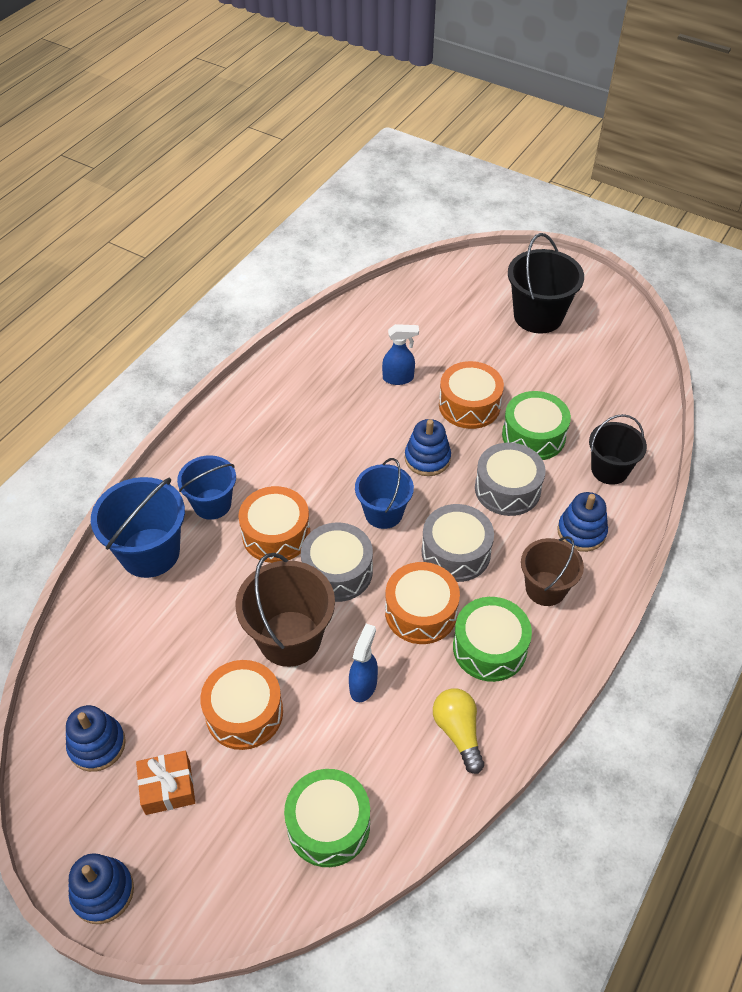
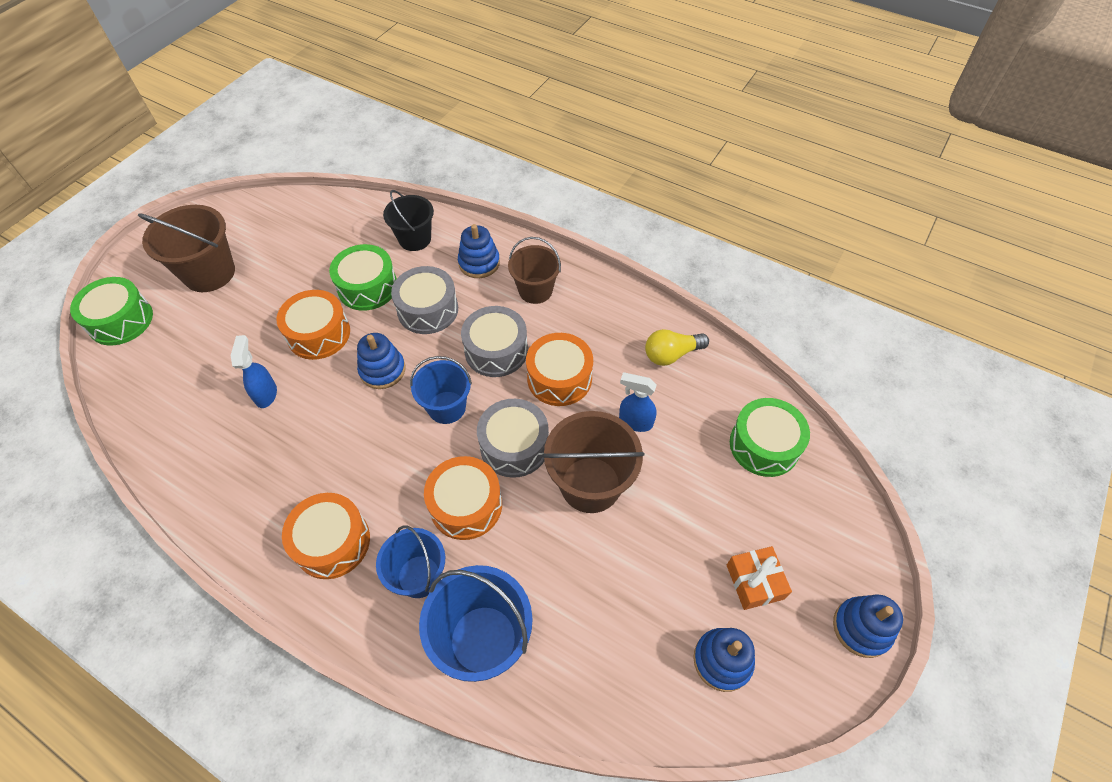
camera: 90 degrees left, 5 degrees up
(244, 713) = (672, 519): orange drum -> orange drum (332, 542)
(489, 648) = (593, 330): green drum -> green drum (121, 320)
(538, 316) = (209, 273): black bucket -> brown bucket

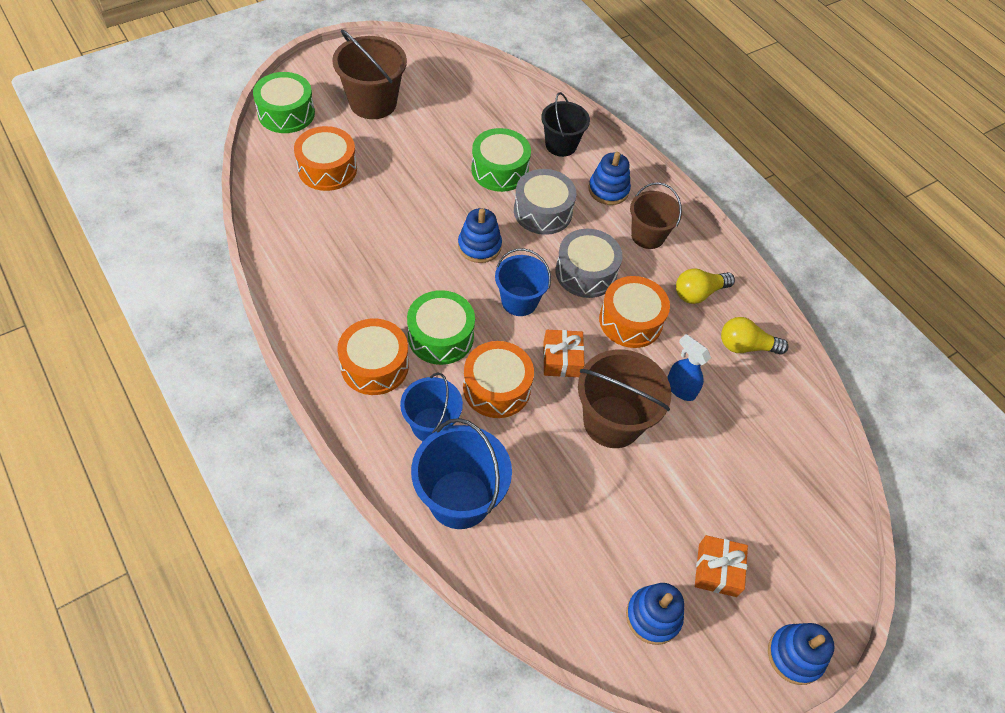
camera: 20 degrees right, 0 degrees up
(266, 394) = (375, 223): blue spray bottle -> none
(318, 334) = (440, 192): orange drum -> orange drum (327, 169)
(514, 446) = (562, 359): grey drum -> orange gift
(606, 324) = (698, 293): none -> yellow light bulb
(764, 445) = (790, 463): green drum -> green drum (441, 336)

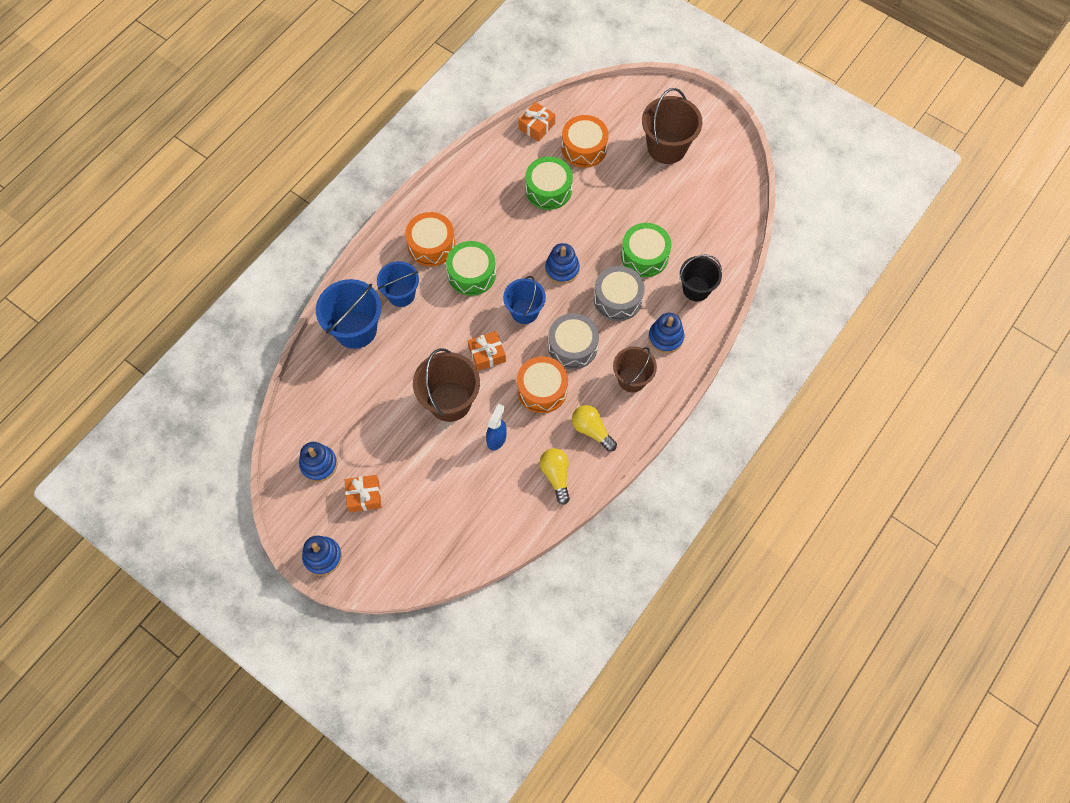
camera: 75 degrees right, 10 degrees up
(267, 199) = (536, 126): none -> orange gift
(286, 113) = (623, 100): green drum -> green drum (548, 189)
(496, 388) = (446, 322): orange drum -> none

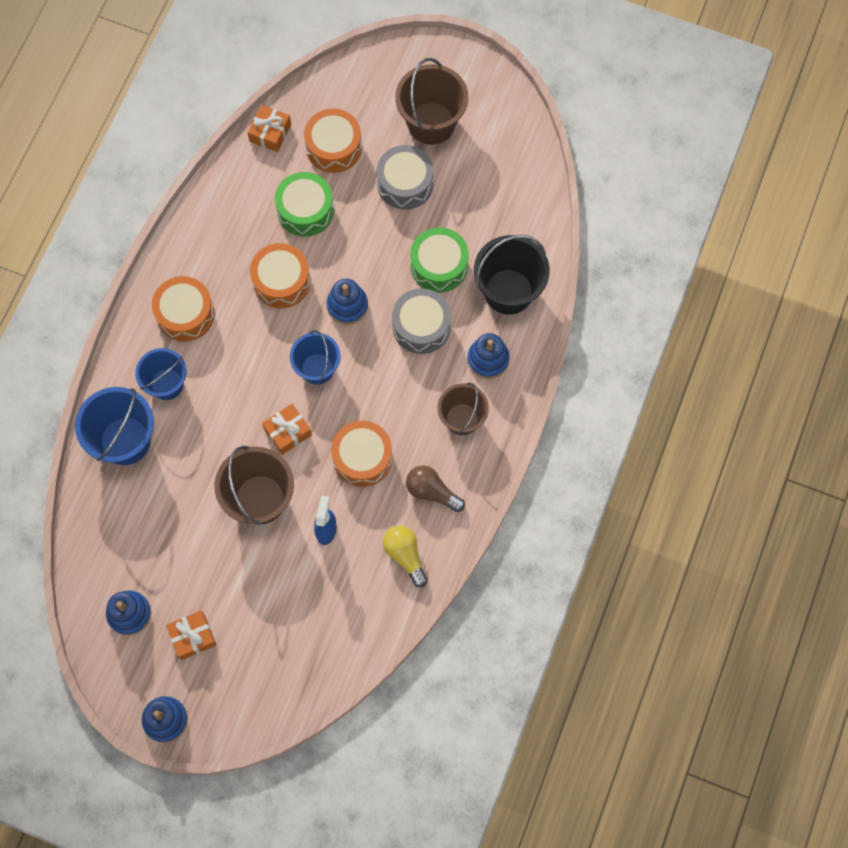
camera: 15 degrees left, 5 degrees up
(471, 274) = (243, 338): green drum -> none
(514, 238) = (281, 281): none -> orange drum
(572, 346) = (384, 397): grey drum -> grey drum (405, 183)
(591, 430) = (432, 491): yellow light bulb -> brown light bulb
(696, 289) = (508, 291): black bucket -> black bucket, size x1.50

